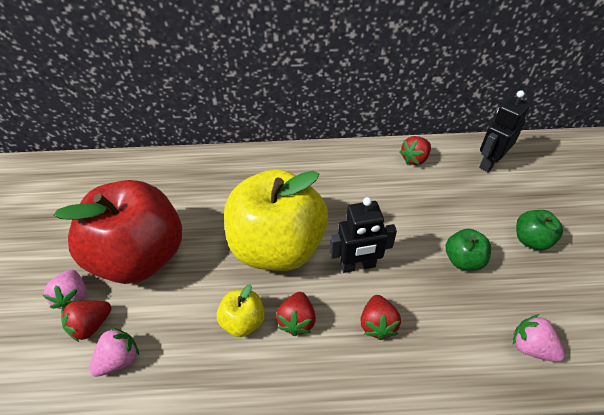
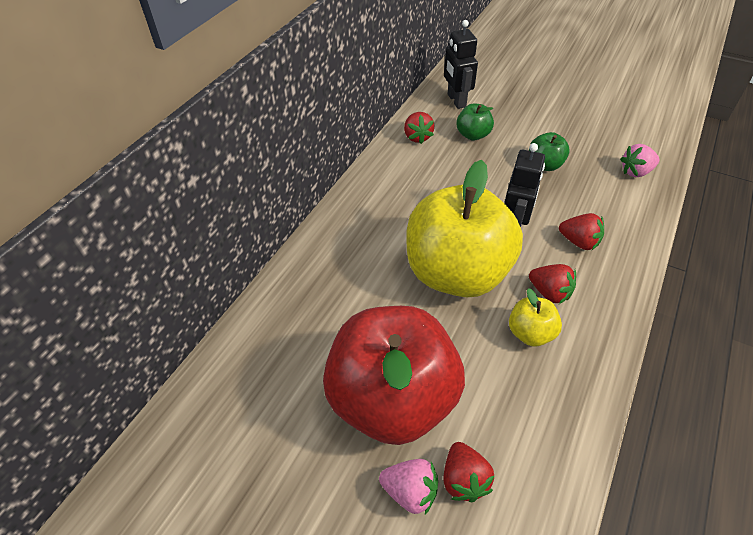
camera: 60 degrees left, 0 degrees up
(120, 359) = (524, 459): pink strawberry -> none
(531, 240) = (547, 123): green apple -> green apple (473, 135)

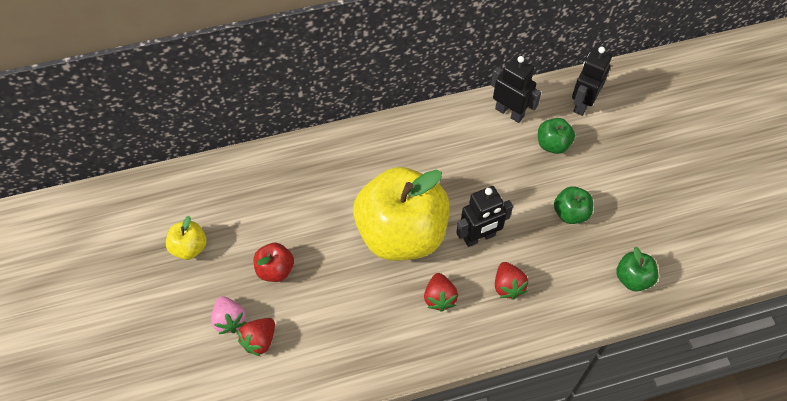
camera: 45 degrees right, 10 degrees up
(392, 399) = (275, 270): red apple -> red apple, size x0.42
(417, 137) = (509, 112): red strawberry -> black robot
(530, 333) = (393, 308): yellow apple -> yellow apple (189, 247)
(636, 172) = (633, 278): pink strawberry -> green apple

